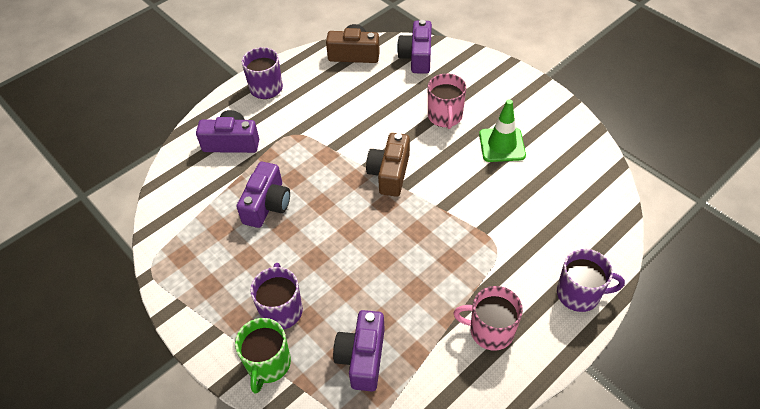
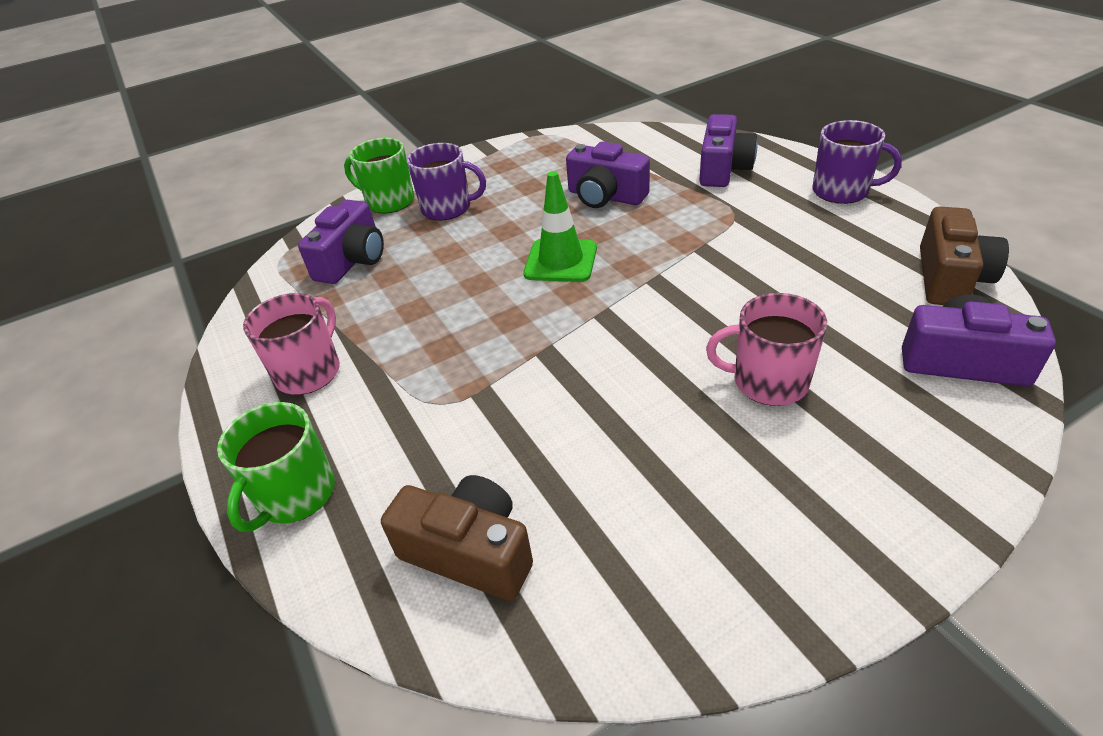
camera: 105 degrees right, 10 degrees down
(362, 357) = (352, 260): purple camera -> purple camera turned 90 degrees clockwise
(389, 173) = (634, 300): brown camera -> brown camera (469, 552)
(502, 145) = (676, 457): green traffic cone -> green traffic cone (561, 261)
(579, 294) = (295, 495): purple mug -> green mug

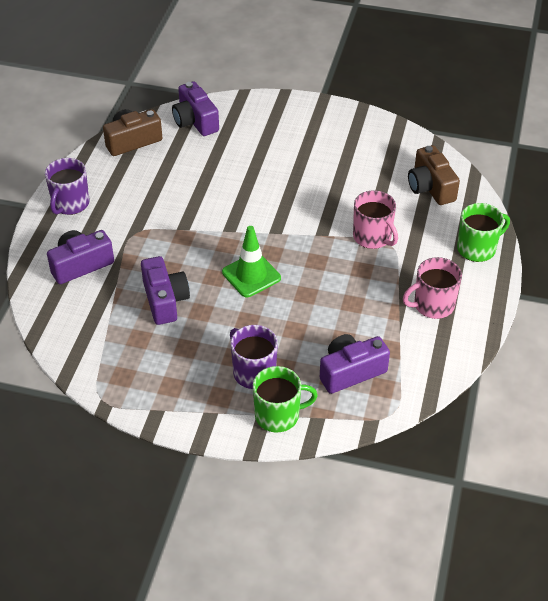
camera: 140 degrees left, 5 degrees up
(389, 201) = (278, 415): green mug -> green mug turned 75 degrees counterclockwise
(768, 381) = (264, 161): pink mug -> pink mug (373, 237)
(842, 191) = (70, 204): purple mug -> purple mug turned 135 degrees counterclockwise

